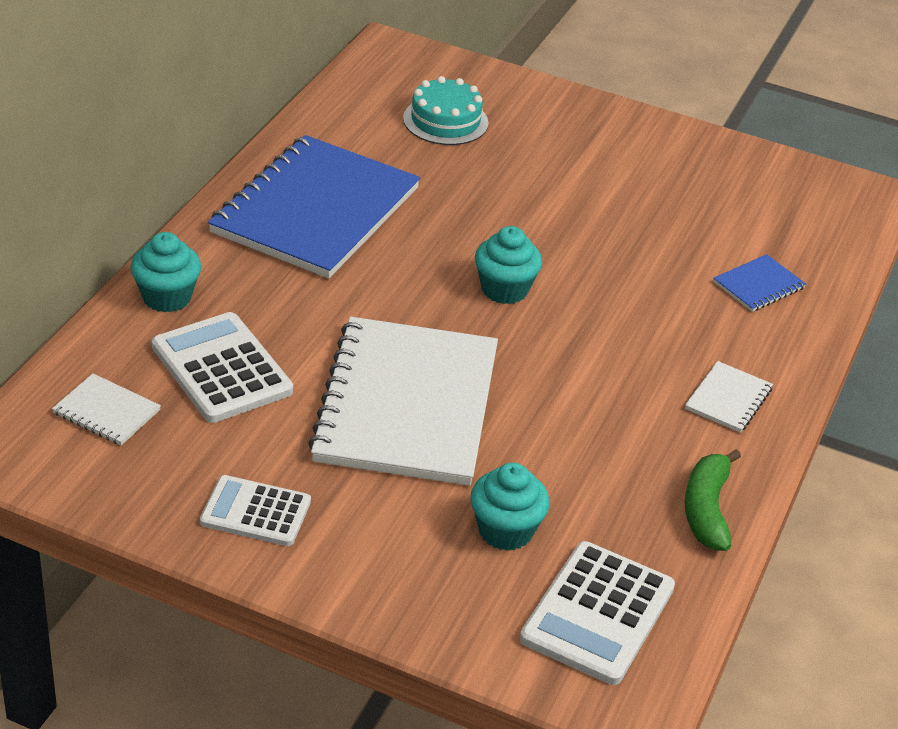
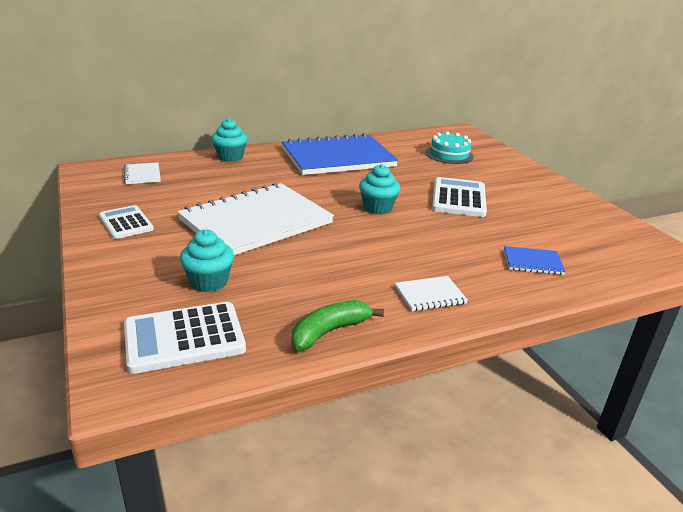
camera: 45 degrees right, 10 degrees down
(221, 369) = (207, 181): white calculator -> white calculator (458, 198)

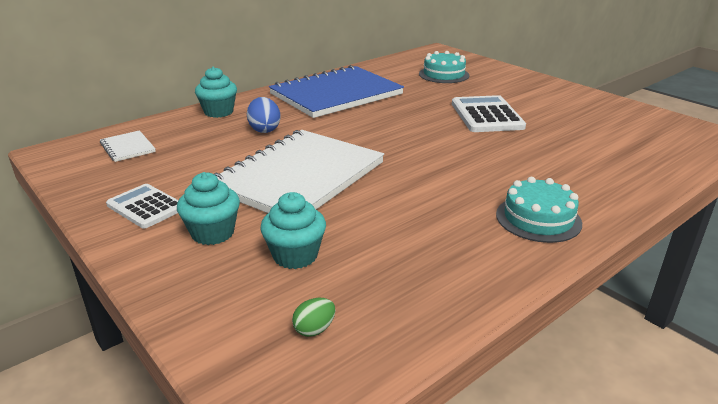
camera: 15 degrees left, 0 degrees up
(184, 338) = (314, 329): white calculator -> green egg
(256, 178) = (264, 129): none -> blue egg
(329, 331) = (470, 282): green banana -> none
(377, 208) = (416, 139): turquoise cupcake -> turquoise cupcake (213, 233)
(430, 295) = (538, 219): white notebook -> turquoise cake
(532, 262) = (604, 165): blue notebook -> none

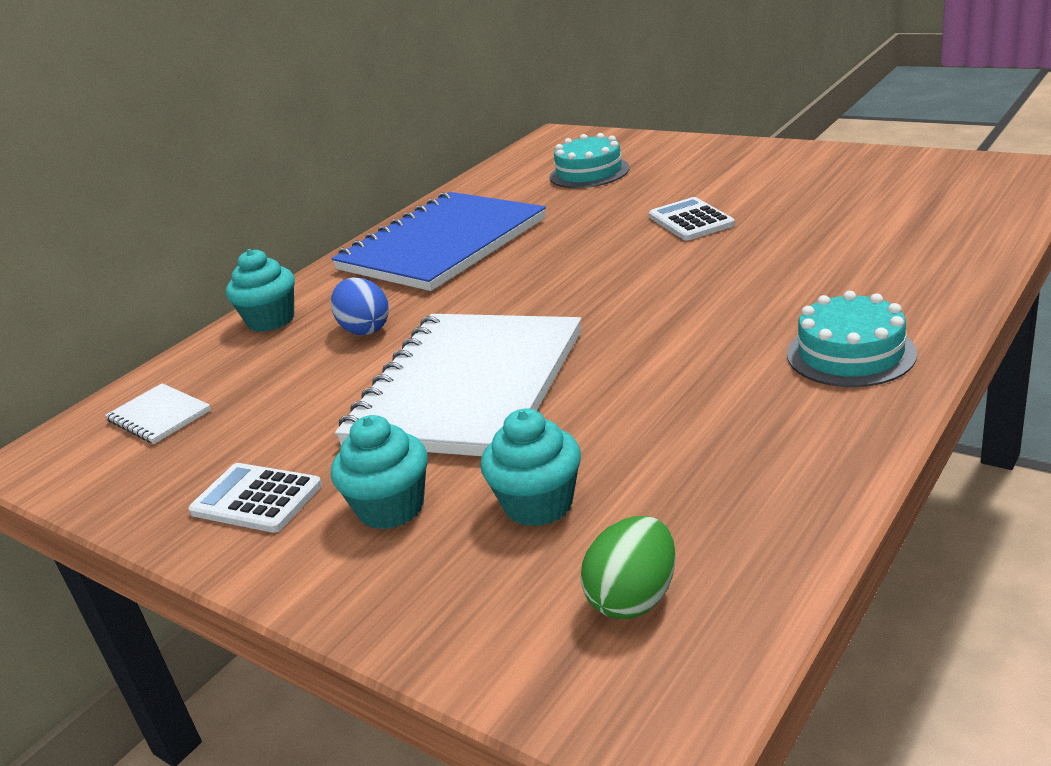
camera: 10 degrees left, 0 degrees up
(314, 329) = (634, 598): green egg -> green egg, size x1.63
(486, 115) = (691, 221): white calculator -> white calculator, size x0.66

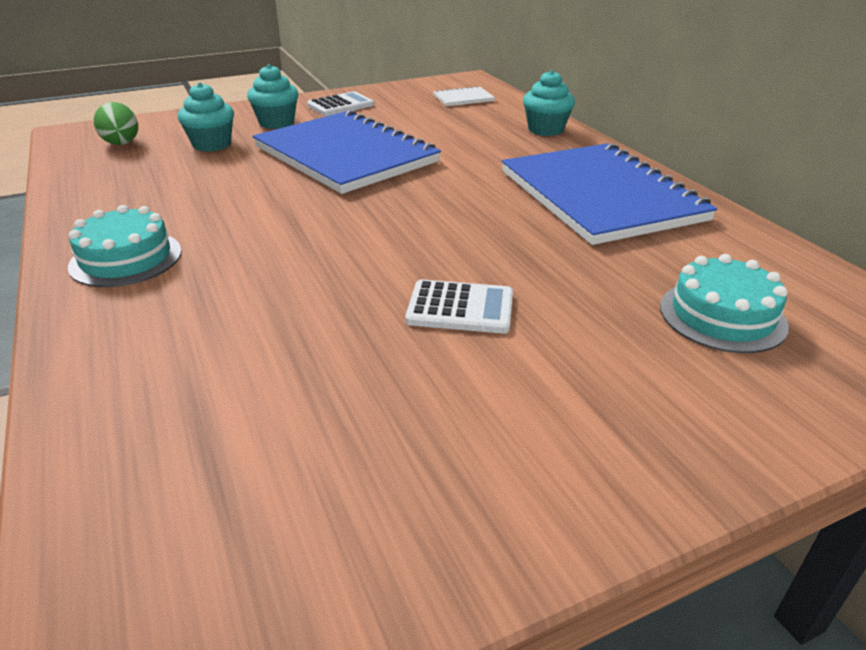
camera: 115 degrees right, 5 degrees up
(365, 329) = (479, 147): blue egg -> none
(468, 387) = (345, 155): white notebook -> blue notebook

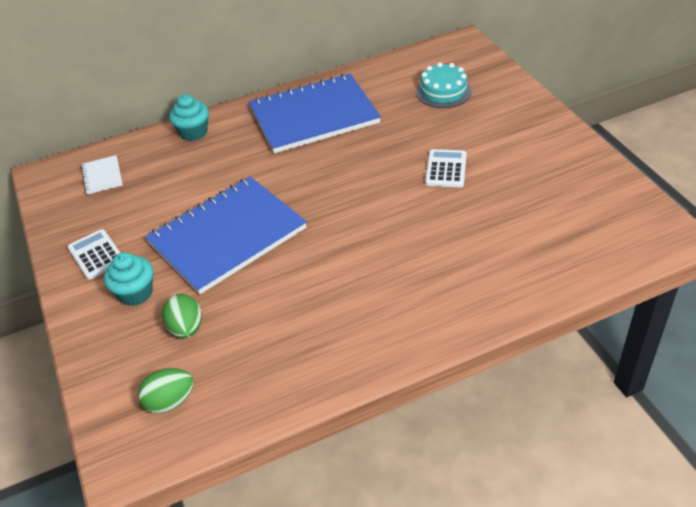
camera: 85 degrees left, 10 degrees up
(126, 258) = (401, 321): turquoise cake -> none
(212, 144) = (186, 328): turquoise cupcake -> green egg

